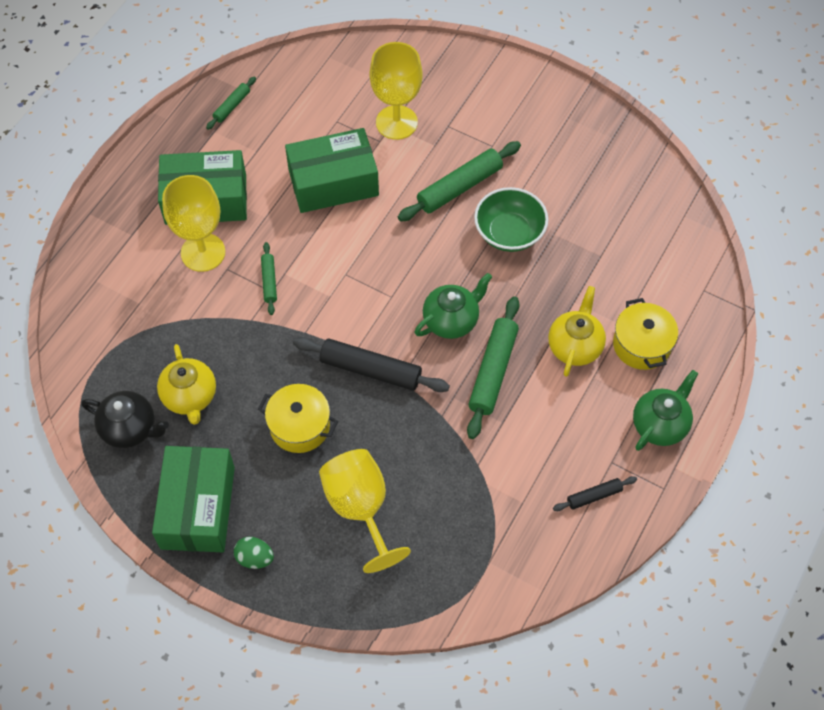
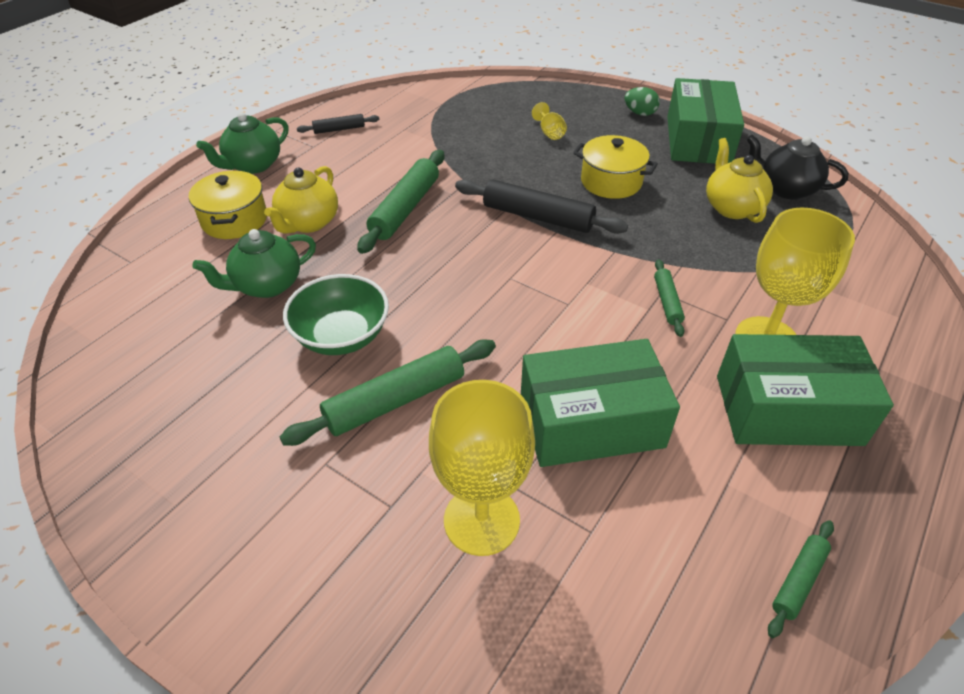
camera: 175 degrees left, 15 degrees down
(360, 508) = (549, 133): yellow goblet -> yellow goblet, size x0.43
(451, 320) = (440, 252): green teapot -> green teapot (267, 285)

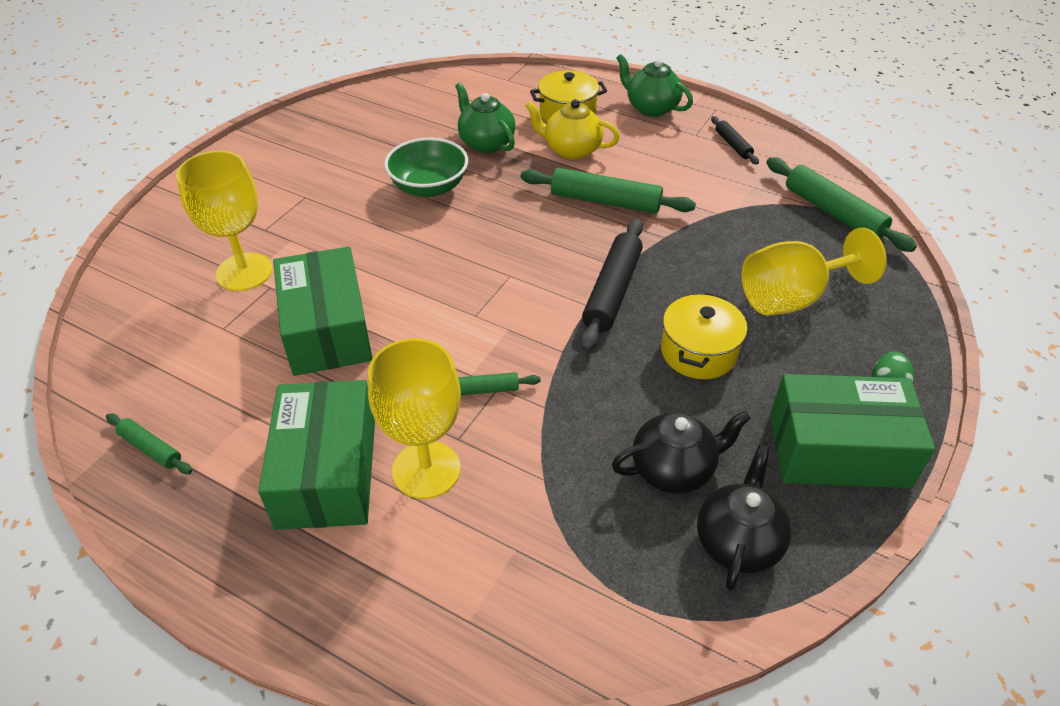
camera: 85 degrees right, 0 degrees up
(395, 400) = (359, 221): green rolling pin -> green rolling pin (833, 213)
(549, 133) = (792, 298): yellow goblet -> yellow goblet, size x2.31
(732, 207) = (674, 469): yellow teapot -> black teapot

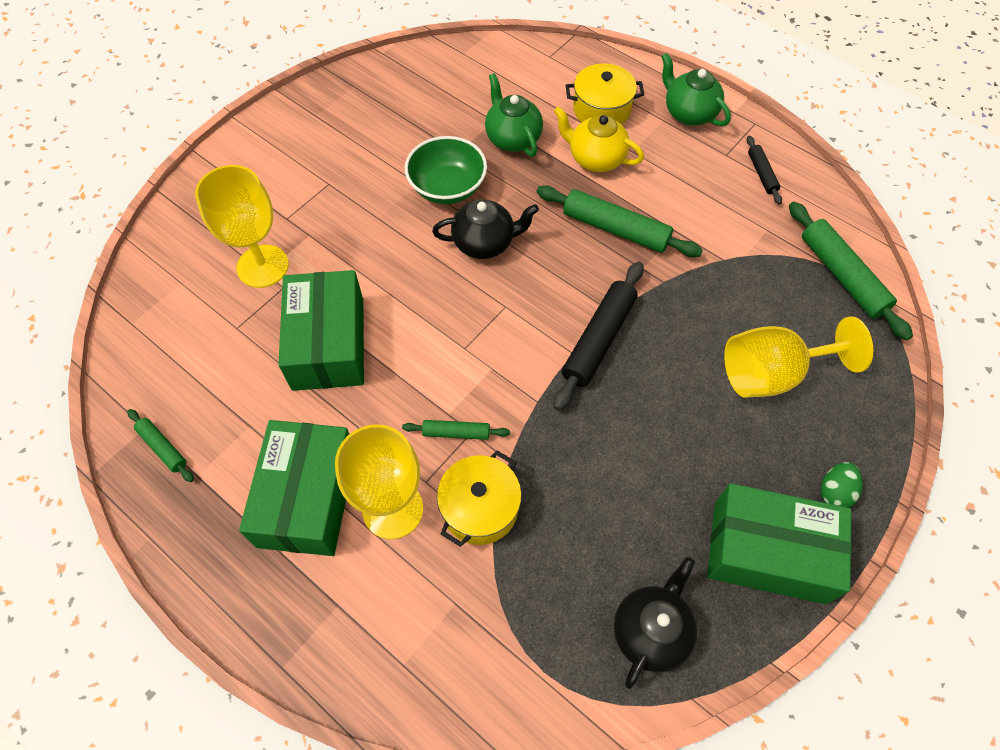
camera: 10 degrees right, 15 degrees up
(674, 469) = (611, 547): black teapot -> black teapot (485, 243)
(698, 352) = (665, 422): yellow pot -> yellow pot (480, 508)

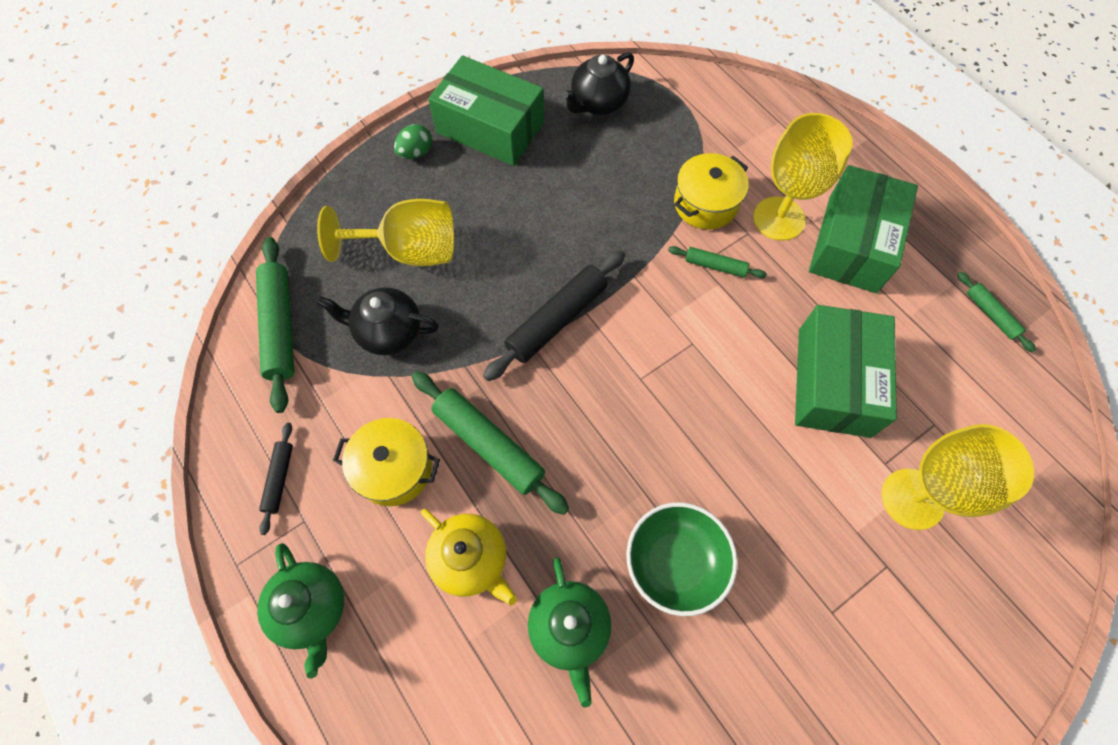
camera: 165 degrees left, 5 degrees up
(485, 243) = (645, 464): black teapot -> black teapot (388, 332)
(601, 110) = (428, 651): yellow pot -> yellow pot (394, 469)

